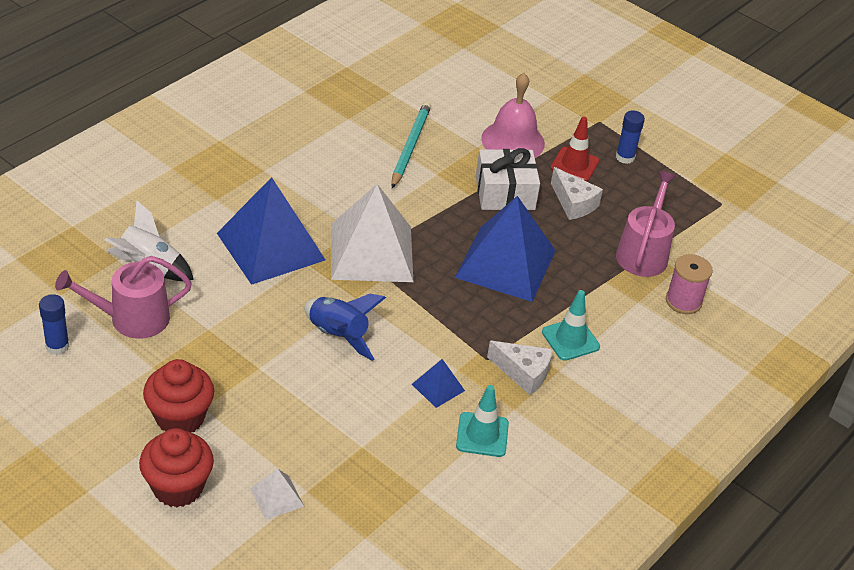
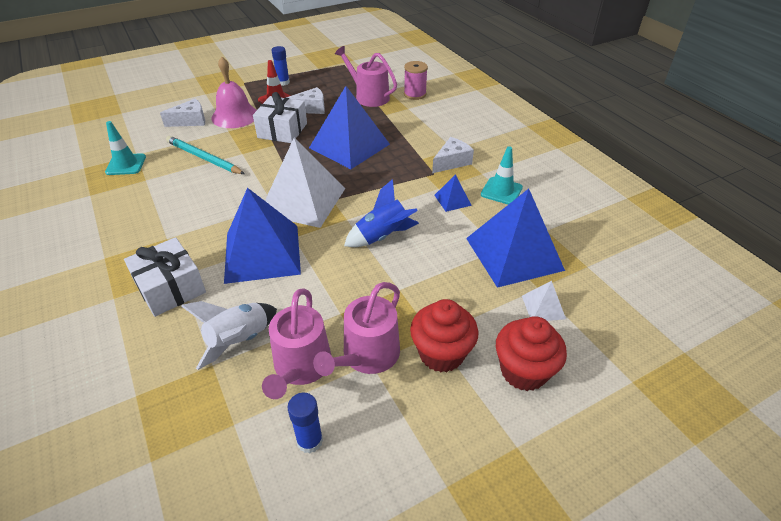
camera: 65 degrees left, 0 degrees up
(160, 362) = (367, 356): none -> pink watering can
(197, 199) = (170, 288): none -> white gift
(358, 461) = (514, 253): none -> blue pyramid
(479, 108) = (190, 121): none -> white cheese
(570, 339) = (429, 138): turquoise traffic cone -> turquoise traffic cone (126, 164)

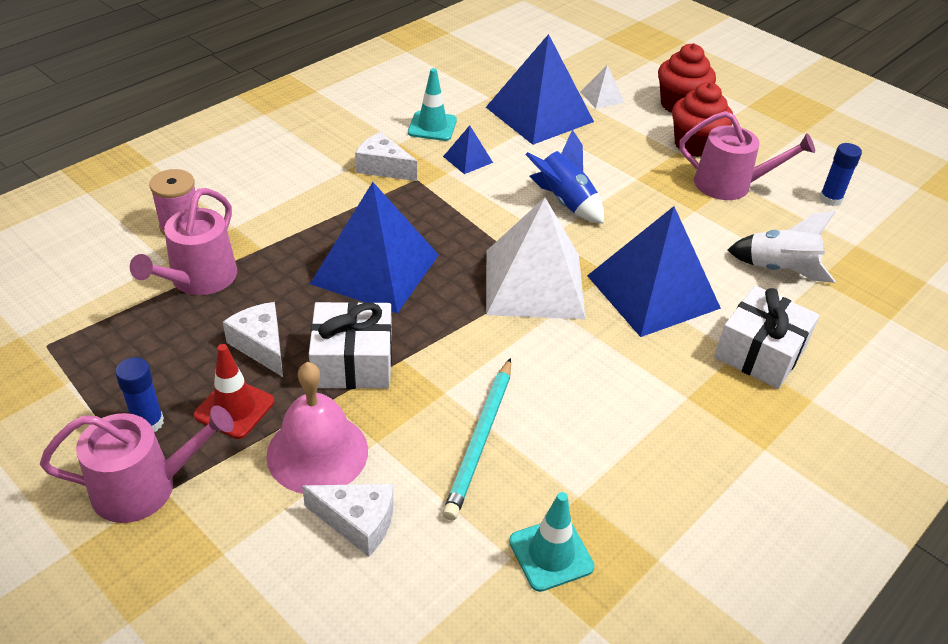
camera: 110 degrees left, 0 degrees up
(190, 121) = (358, 522): white cheese -> white cheese turned 150 degrees clockwise
(301, 367) = (773, 220): pink watering can -> pink watering can (144, 487)

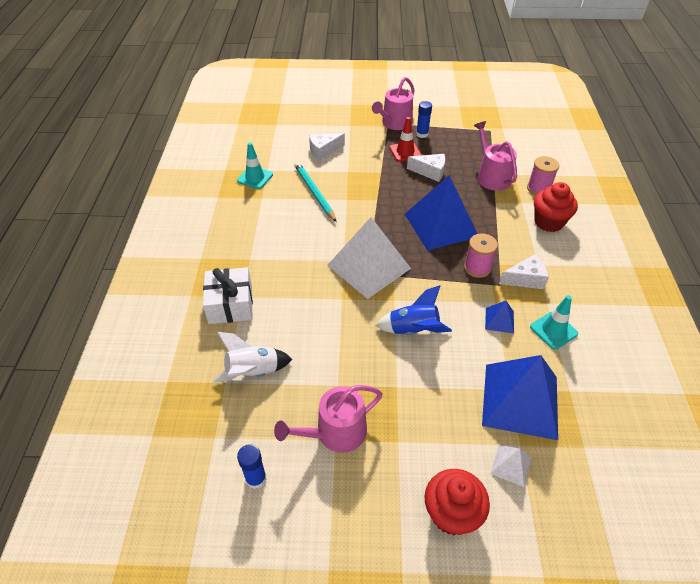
camera: 140 degrees right, 5 degrees up
(317, 452) = (361, 158): pink bell -> none
(353, 362) = (392, 187): white gift -> none
(413, 205) = (477, 268): none -> pink spool
(652, 291) = (310, 303): blue pyramid -> none
(695, 145) = (394, 461): red cupcake -> red cupcake (548, 222)

